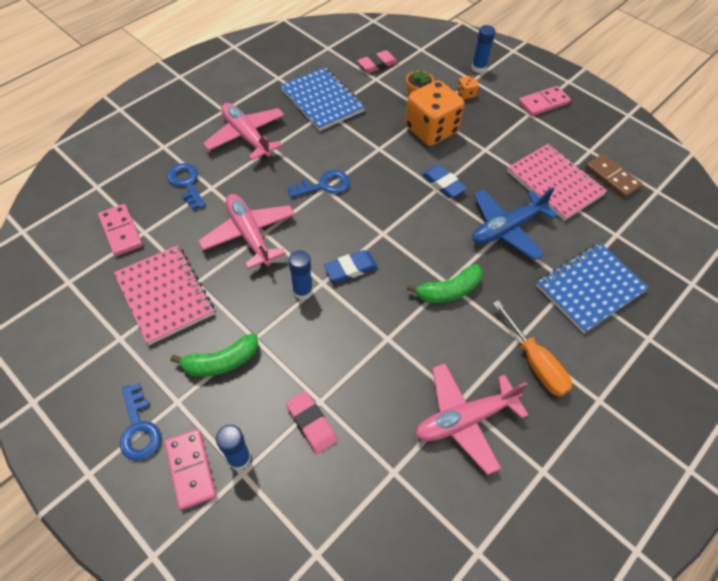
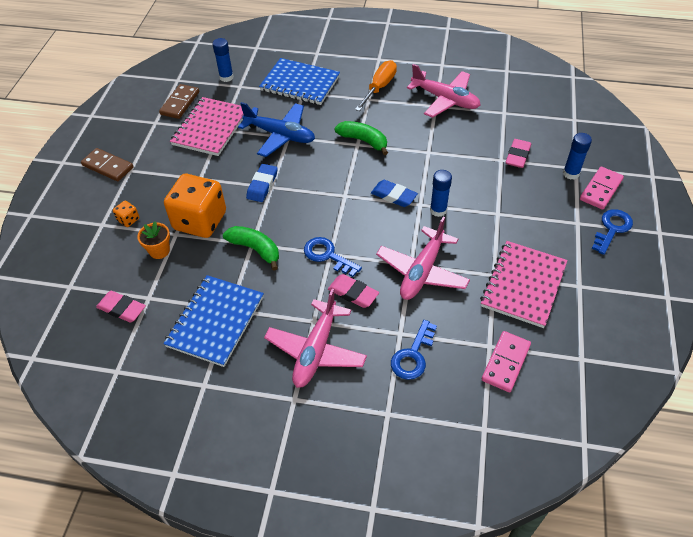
camera: 120 degrees left, 5 degrees down
(221, 362) = (531, 219): green banana -> green banana (255, 249)
(273, 181) = (353, 293): none -> pink eraser
(478, 68) = (78, 228): blue glue stick -> blue glue stick (226, 77)
(543, 103) = (108, 166): pink domino -> brown domino

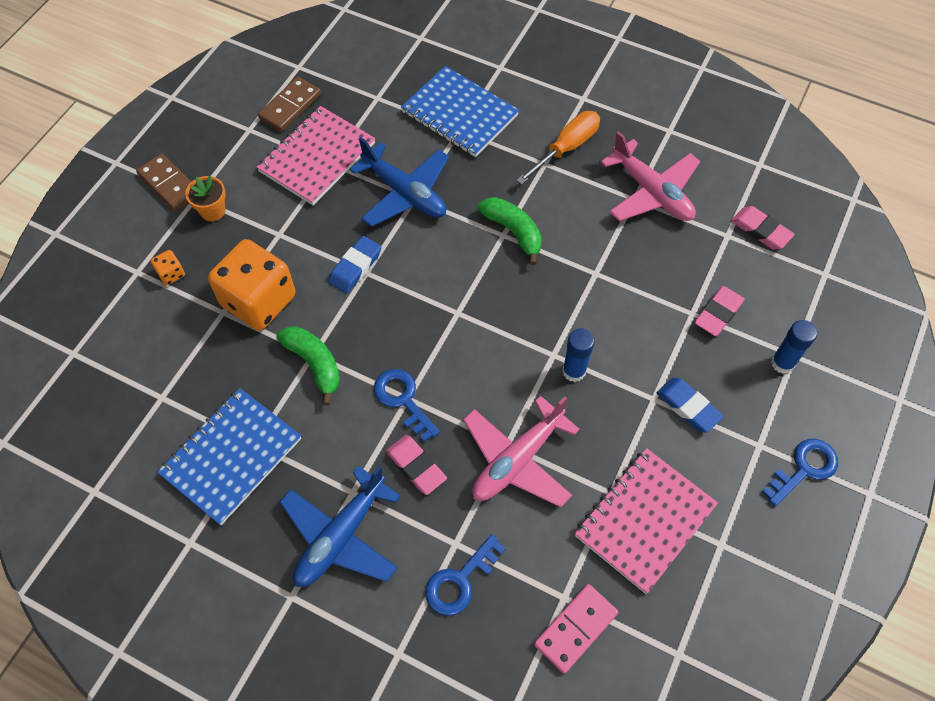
camera: 15 degrees right, 10 degrees up
(122, 309) = (125, 404): pink eraser -> pink eraser (760, 230)
(159, 251) = (195, 332): orange flower pot -> orange flower pot (213, 211)
(226, 77) = (364, 78): blue glue stick -> none
(316, 350) = (341, 536): pink plane -> blue plane
(393, 196) = (522, 331): blue eraser -> blue eraser (688, 407)
(601, 190) = (814, 401): pink domino -> none

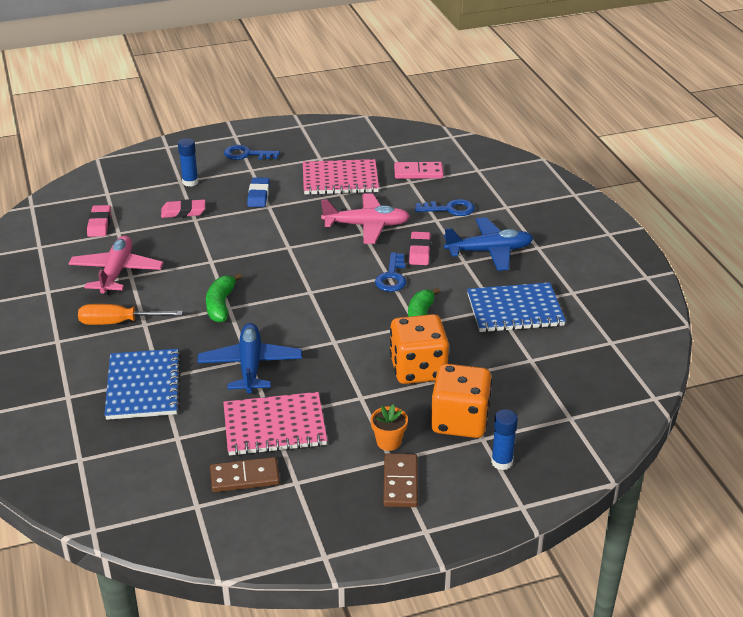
camera: 135 degrees left, 25 degrees down
(171, 274) = (459, 421): orange dice -> orange dice, size x2.48
(355, 267) = (337, 348): blue eraser -> none
(574, 371) = (289, 235): blue glue stick -> blue glue stick (502, 462)

